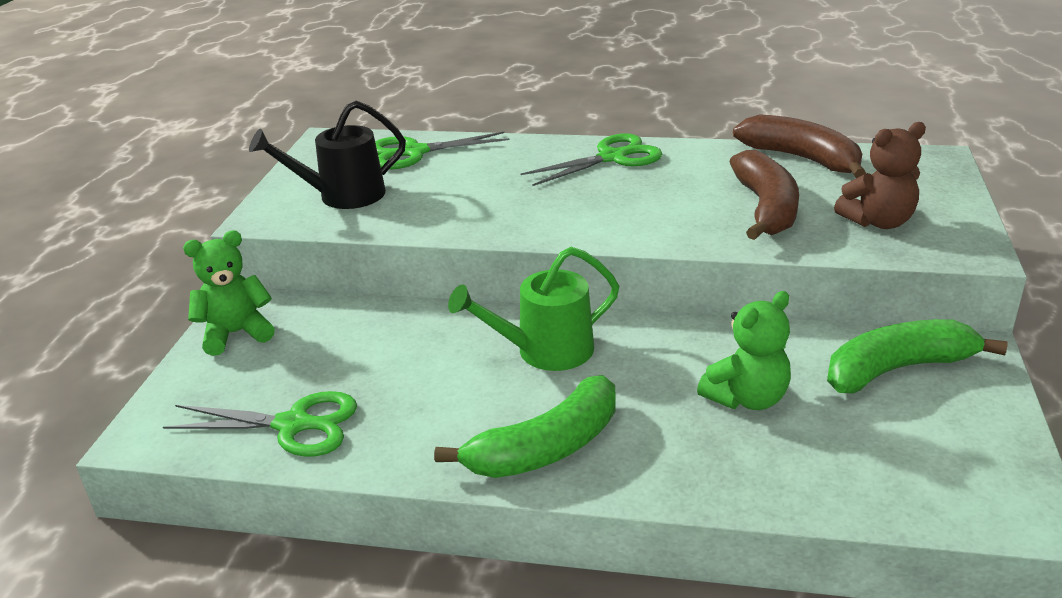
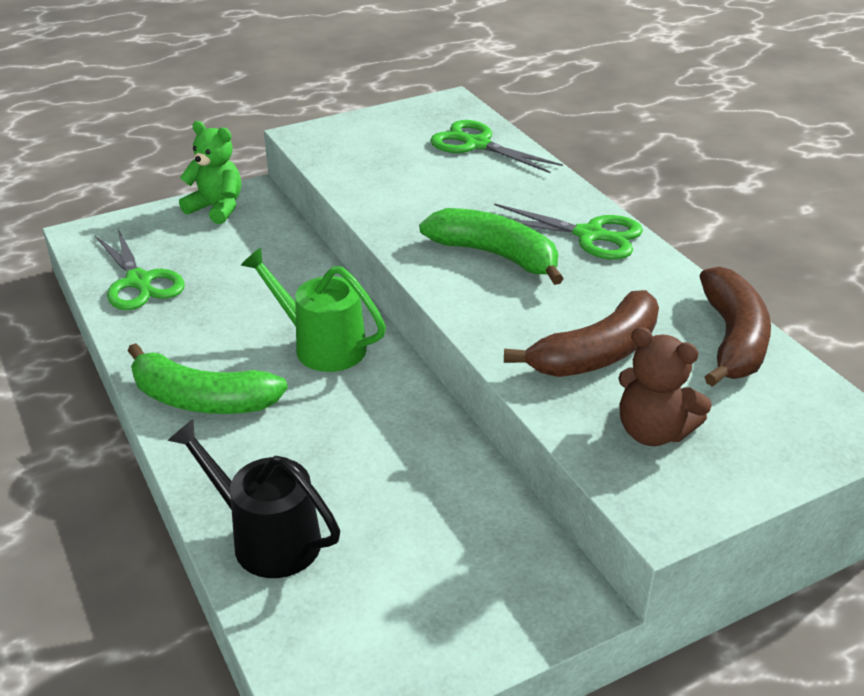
camera: 50 degrees right, 5 degrees up
(343, 196) = (373, 149): black watering can -> black watering can (267, 538)
(747, 398) = (354, 477): green teddy bear -> none
(897, 369) = (487, 556): green banana -> green banana (495, 255)

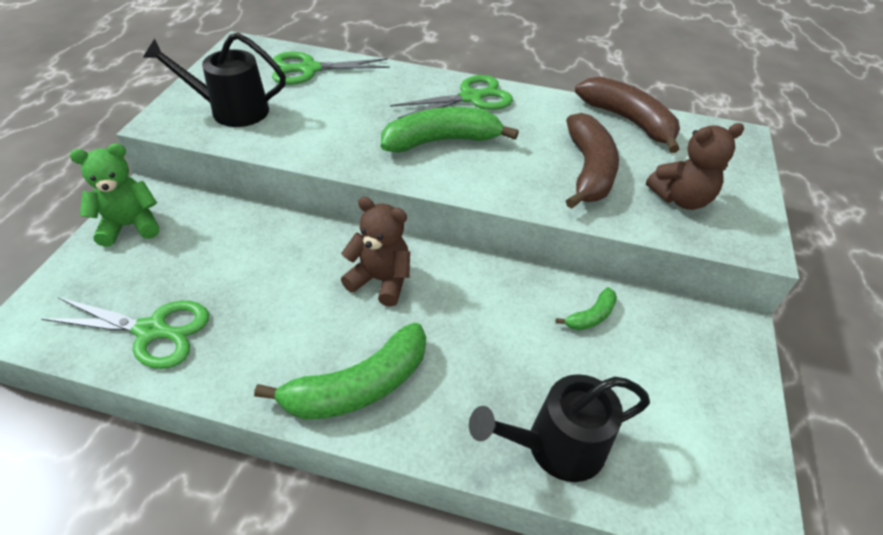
camera: 50 degrees left, 10 degrees up
(322, 346) = (380, 280): green watering can -> brown teddy bear
(364, 150) = (232, 110): none -> black watering can
(447, 486) = (591, 316): none -> green banana

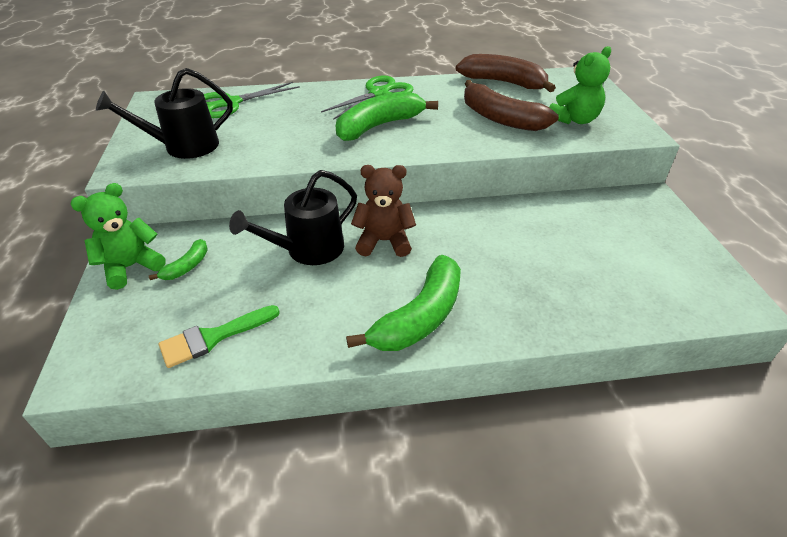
camera: 20 degrees left, 5 degrees down
(152, 331) = (213, 337): green scissors -> green brush
(556, 446) = (589, 304): black watering can -> black watering can (308, 250)
(588, 170) = (500, 118): brown banana -> brown banana turned 150 degrees clockwise
(591, 316) = (553, 218): green banana -> green banana (187, 266)
(681, 199) = (574, 120): brown teddy bear -> green teddy bear

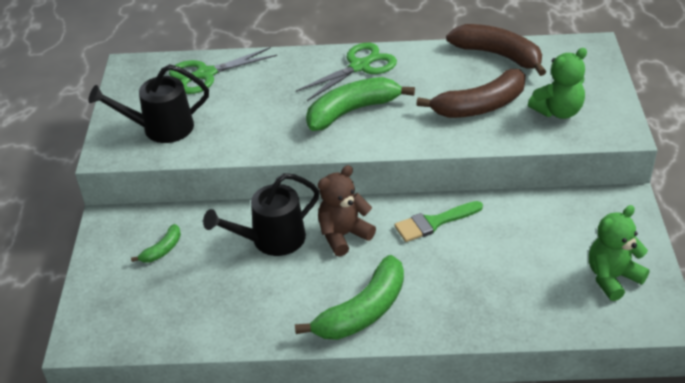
camera: 10 degrees right, 0 degrees up
(131, 267) = (113, 247): green teddy bear -> green teddy bear (612, 278)
(213, 337) = (185, 317): green brush -> green brush (434, 222)
(384, 241) = (343, 235): brown teddy bear -> brown teddy bear turned 45 degrees counterclockwise
(500, 118) = (480, 106): brown banana -> brown banana turned 75 degrees counterclockwise

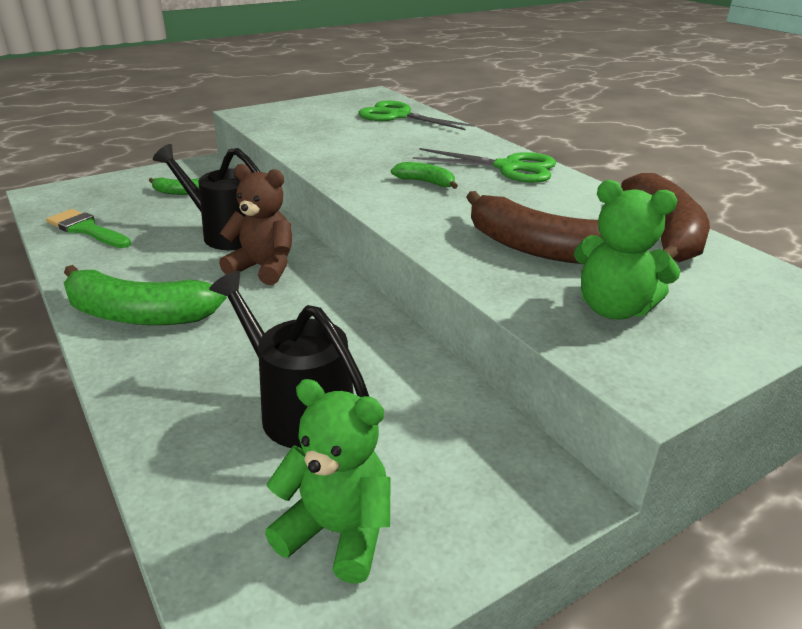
camera: 55 degrees right, 10 degrees down
(161, 128) = (300, 120): black watering can -> black watering can (299, 409)
(352, 111) = (426, 182): green banana -> green banana, size x0.49
(434, 222) = (333, 318): green brush -> green brush (87, 229)

